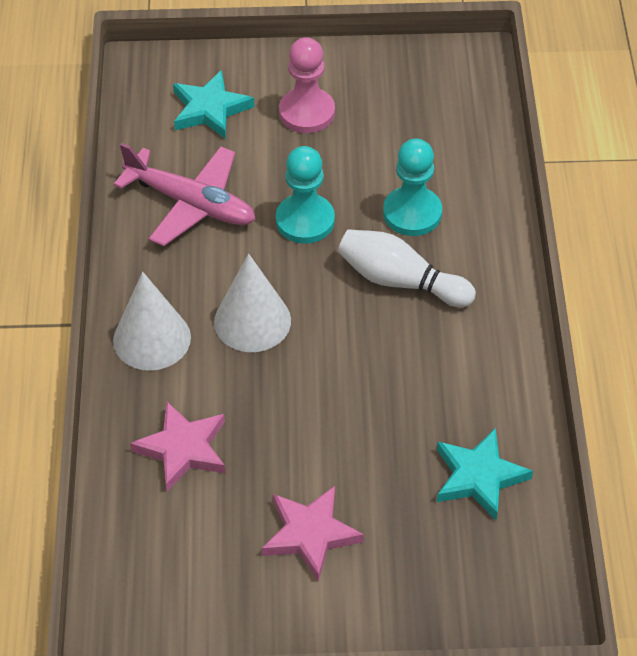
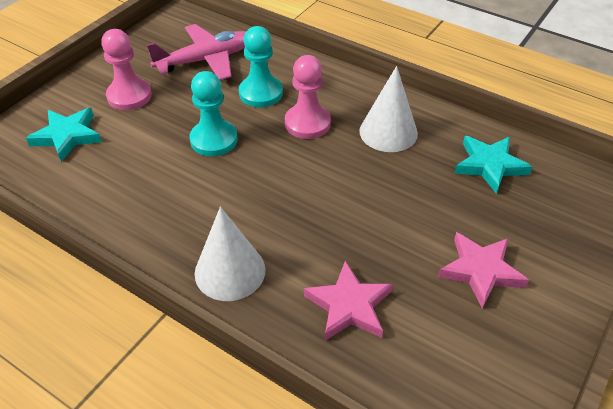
camera: 55 degrees left, 5 degrees down
(191, 204) = (134, 186): pink plane -> pink plane (206, 60)
(252, 321) = (269, 207): white cone -> white cone (388, 132)
(400, 281) = (307, 123): white bowling pin -> pink pawn

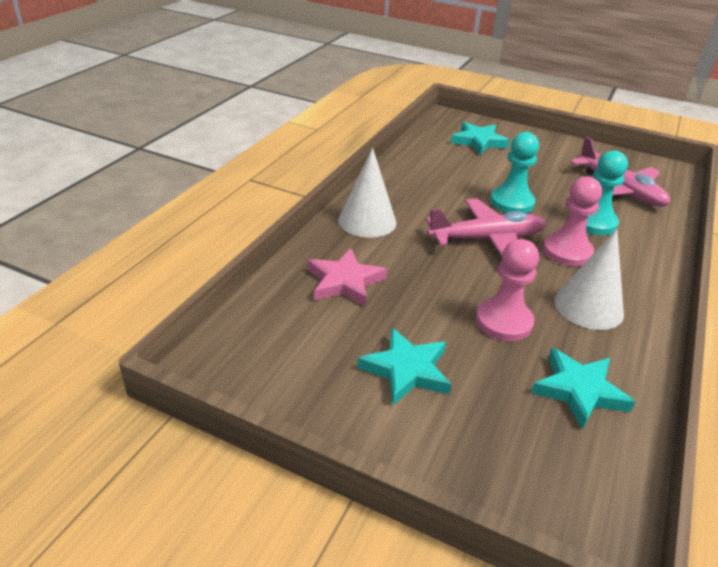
camera: 80 degrees right, 10 degrees down
(129, 96) = (541, 159): pink pawn -> pink pawn (503, 322)
(280, 174) = (487, 239): none -> pink plane
(480, 271) = (406, 370): pink star -> turquoise star

